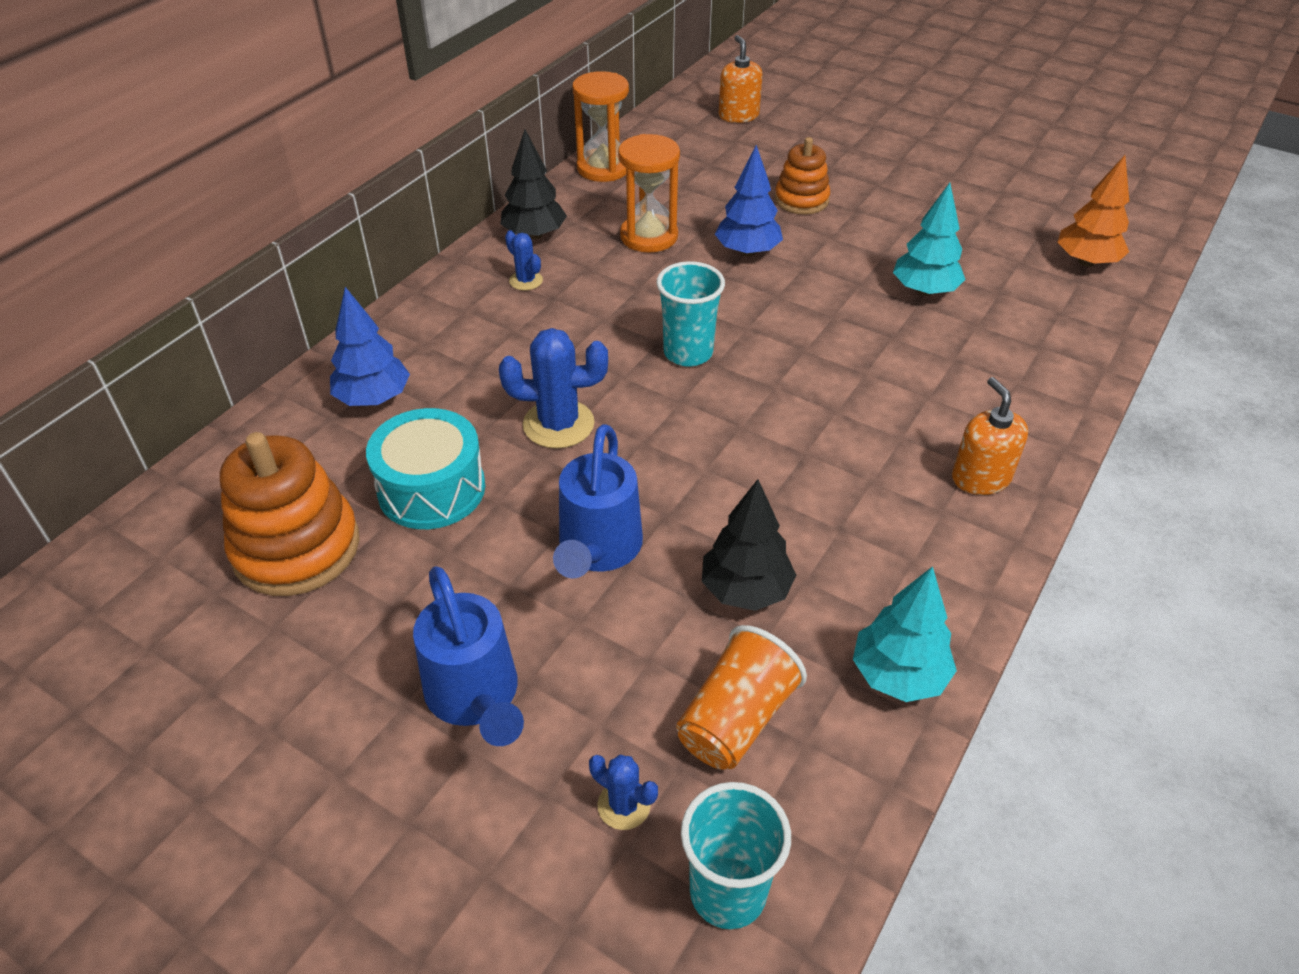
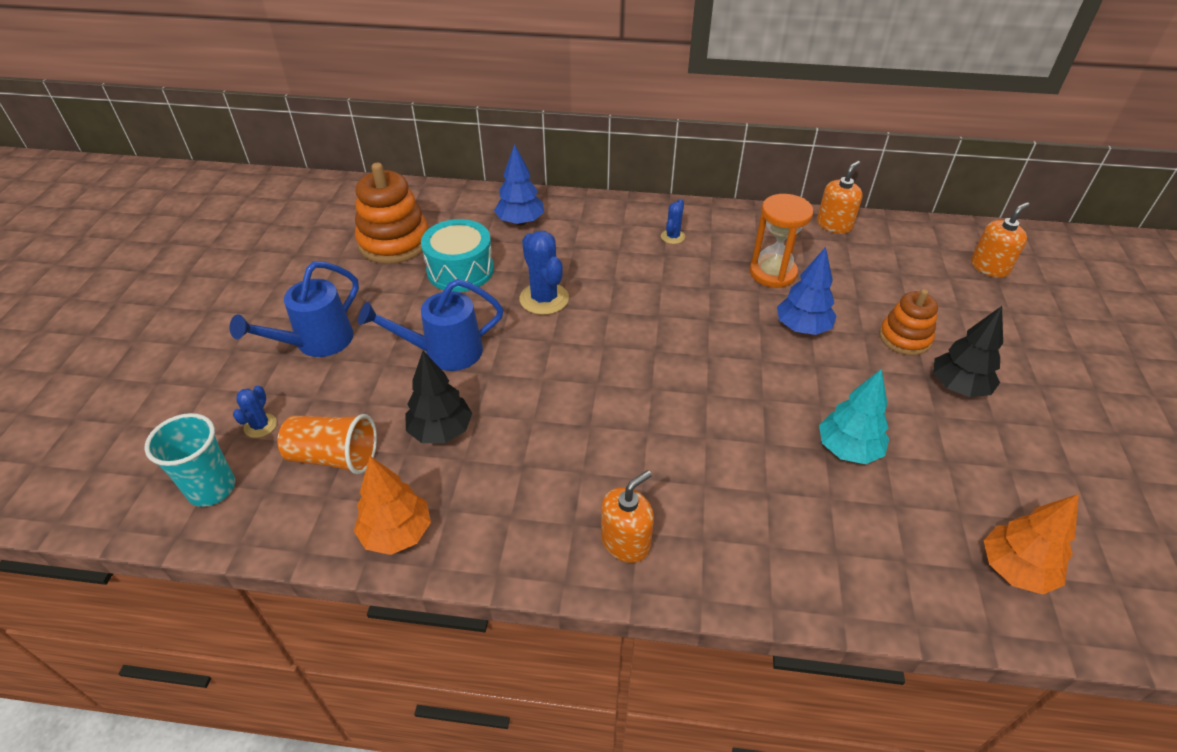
camera: 65 degrees right, 0 degrees up
(534, 235) = (724, 223): black tree -> black tree (958, 387)
(603, 168) = (834, 225): orange hourglass -> orange soap dispenser
(688, 353) = (656, 333): turquoise cup -> none
(898, 675) = (397, 533): turquoise tree -> orange tree

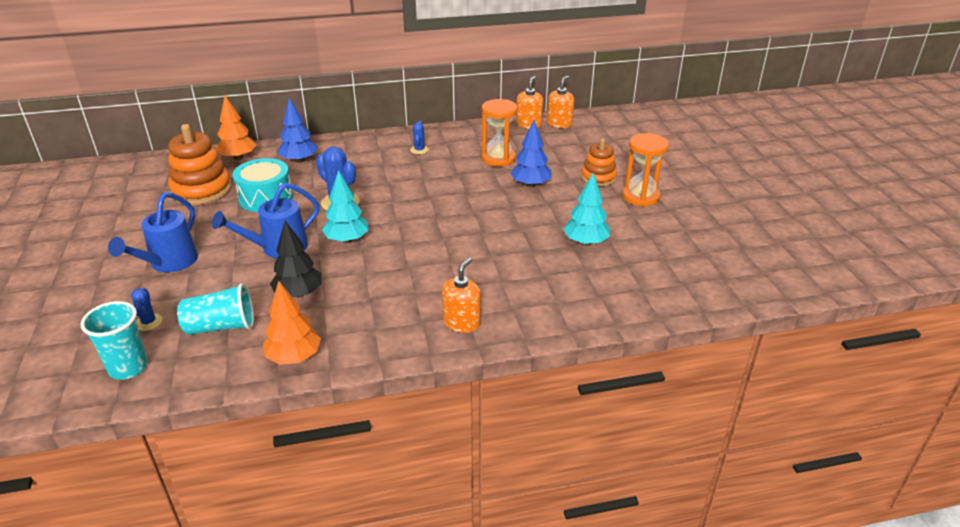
camera: 20 degrees left, 10 degrees down
(334, 457) = (221, 326): orange cup -> turquoise cup
(530, 360) = (347, 240): none -> turquoise tree
(958, 387) = (640, 196): black tree -> orange hourglass
(989, 267) = (636, 130): orange soap dispenser -> orange soap dispenser (559, 123)
(1015, 569) = (705, 278): orange tree -> orange tree (238, 157)

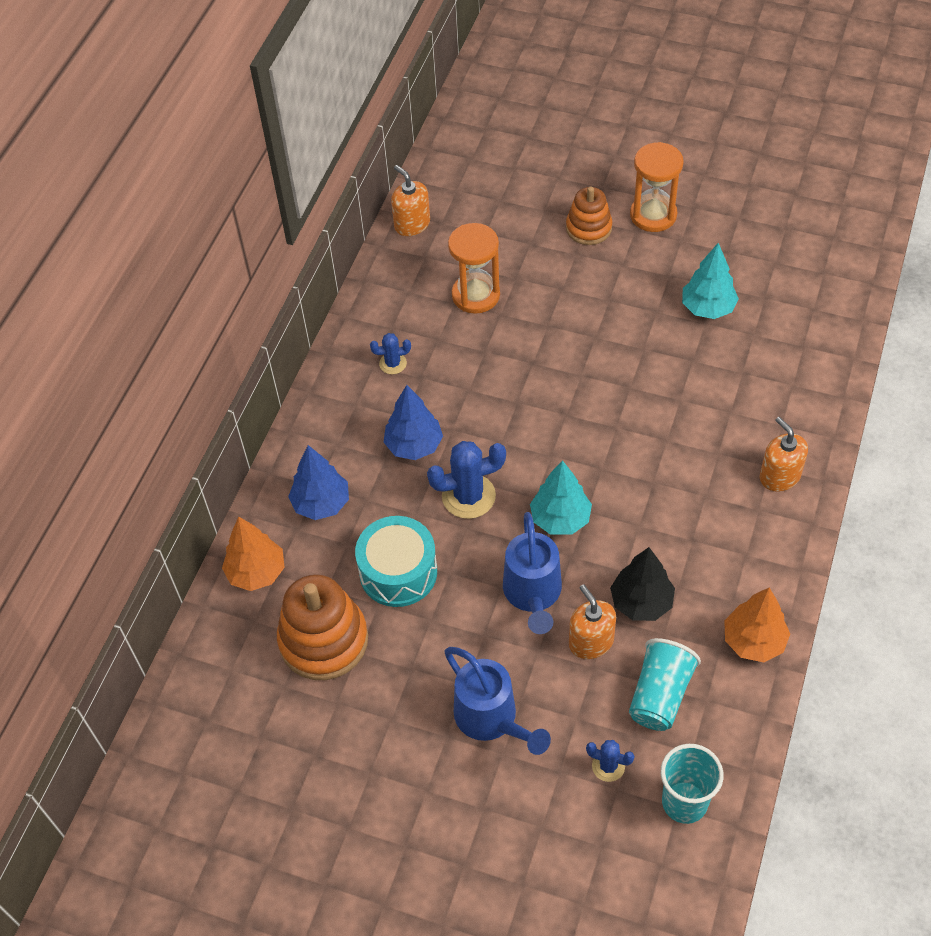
camera: 55 degrees left, 20 degrees up
(419, 150) = (393, 363): blue cactus -> blue cactus turned 45 degrees counterclockwise
(531, 185) = (560, 295): blue tree -> blue tree (414, 445)
(559, 123) = (434, 194): orange soap dispenser -> orange soap dispenser (591, 642)

